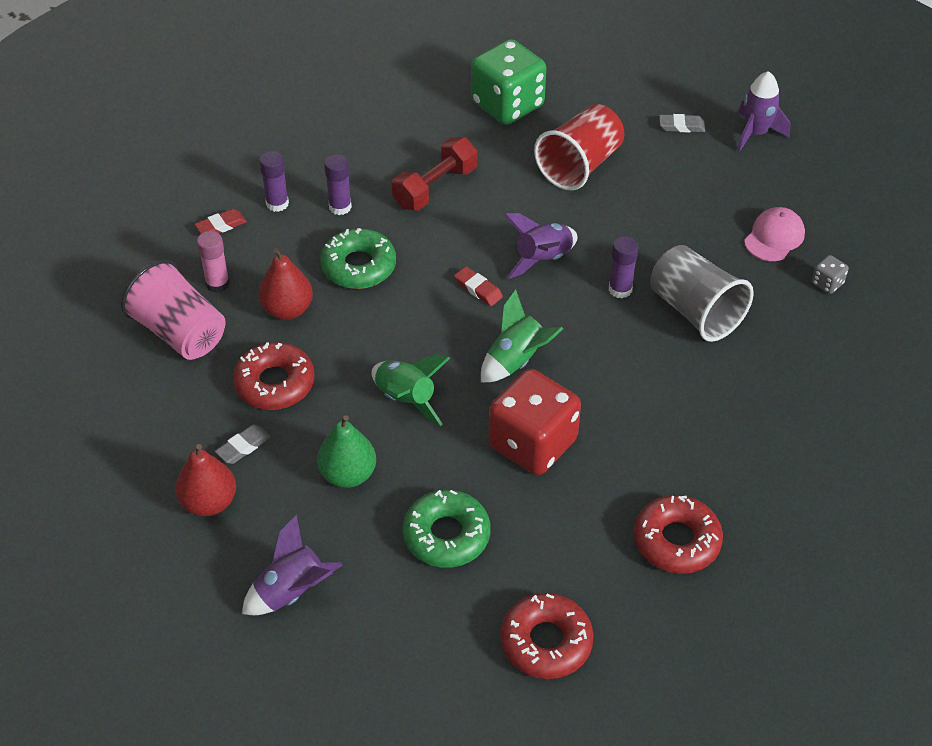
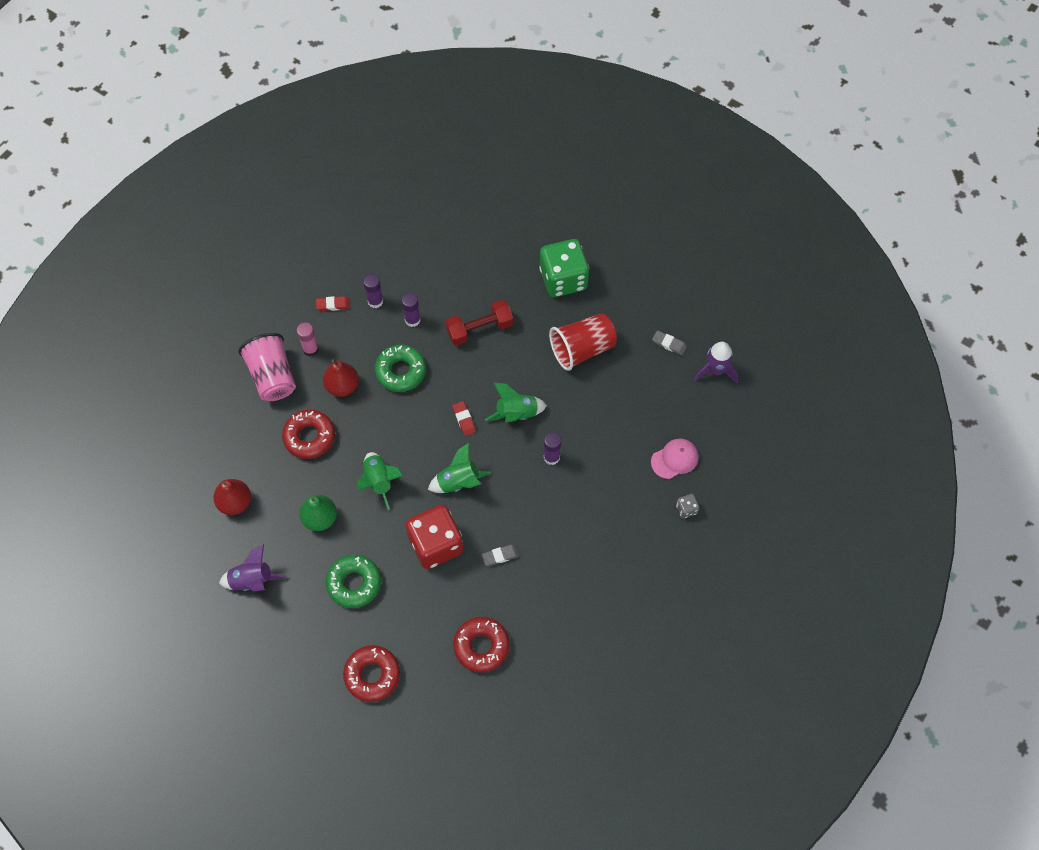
camera: 25 degrees right, 15 degrees up
(243, 447) = (271, 473): grey eraser -> grey eraser (500, 556)
(543, 259) = (516, 414): purple rocket -> green rocket
(695, 311) = (589, 494): grey cup -> none

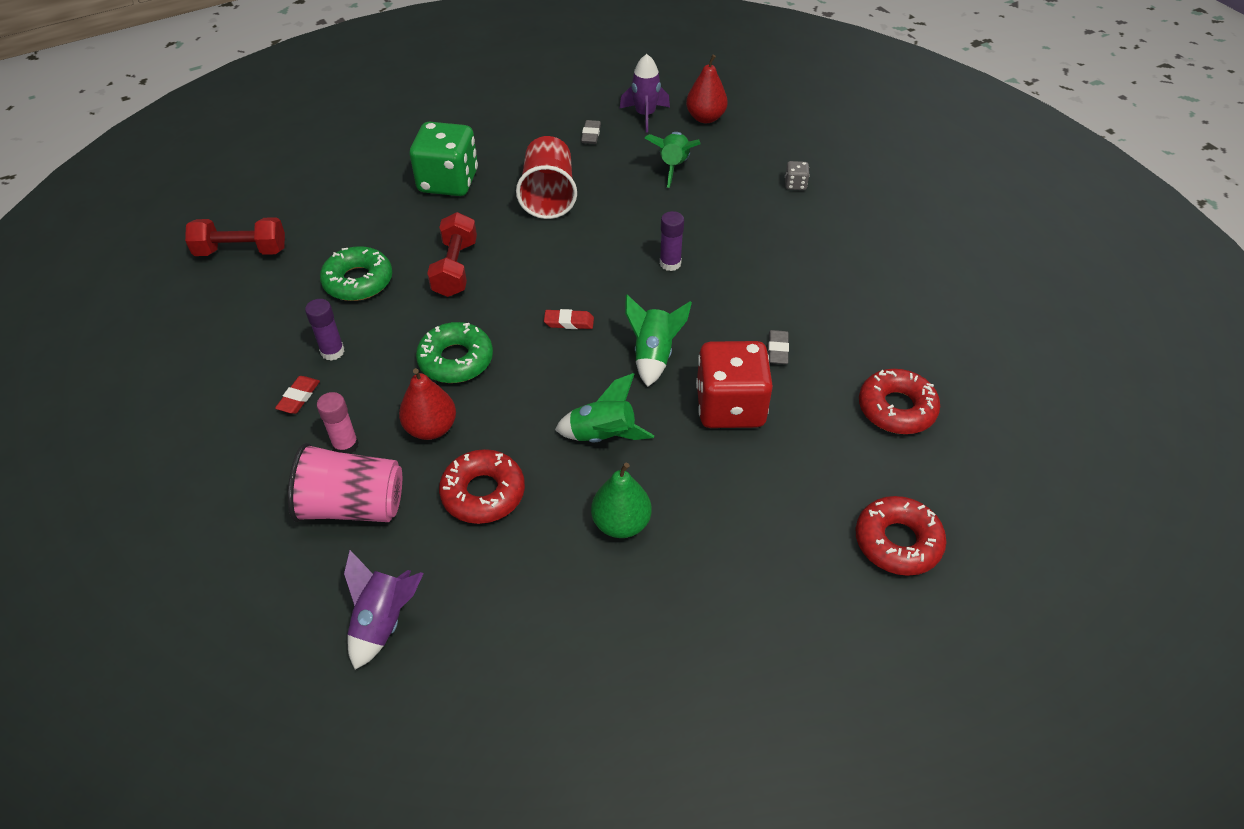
camera: 65 degrees left, 15 degrees down
(235, 502) = (531, 628): red pear -> red pear (705, 118)
(252, 581) = (678, 649): purple rocket -> purple rocket (383, 622)
(354, 583) = (745, 516): green donut -> green donut (358, 281)
(412, 320) = (391, 324): purple glue stick -> none
(433, 200) = (241, 251): none -> red dumbbell
(516, 414) = (593, 274): green rocket -> green rocket (673, 166)
(669, 344) = (591, 135): grey eraser -> grey eraser turned 45 degrees counterclockwise
(674, 459) = (730, 174): pink cap -> none

